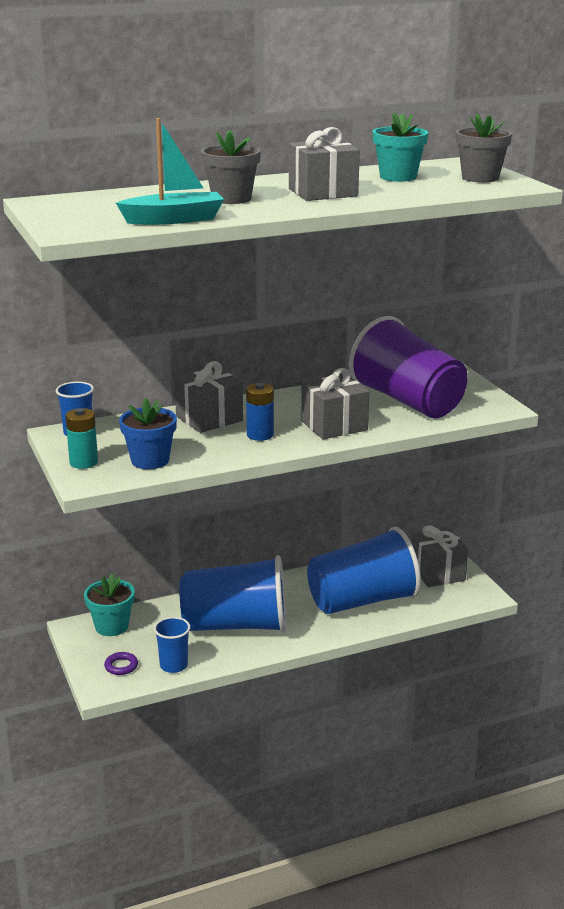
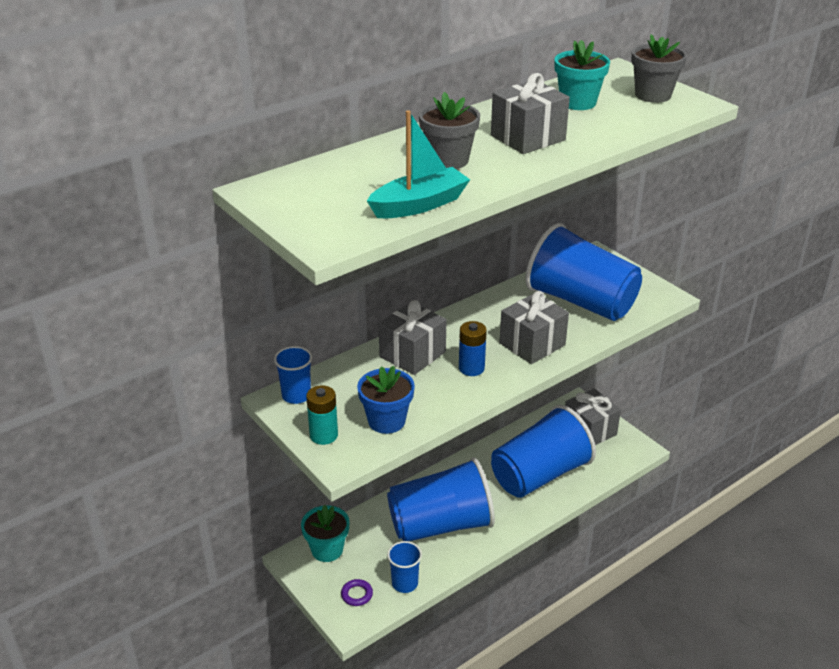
camera: 15 degrees left, 10 degrees up
(407, 401) = (580, 301): purple cup -> blue cup

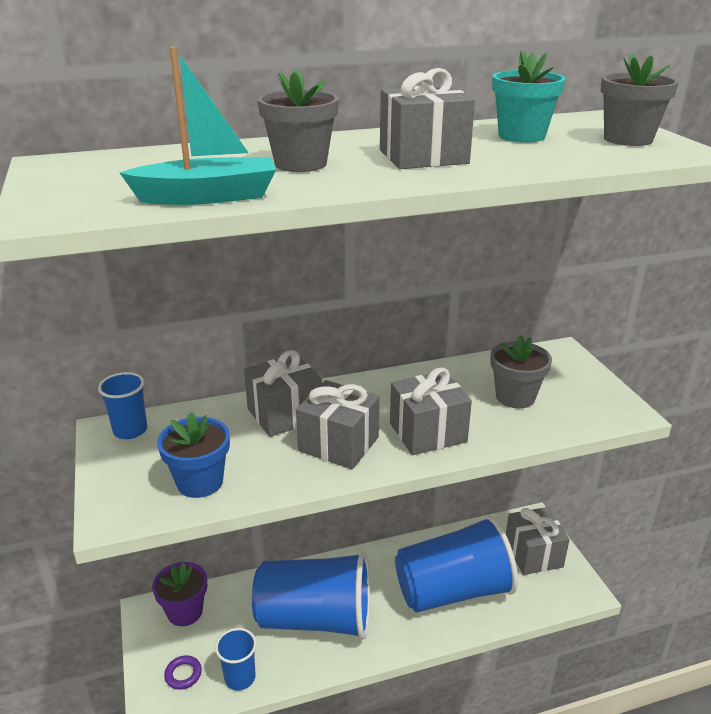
camera: 20 degrees right, 5 degrees down
(323, 435) = (120, 481): turquoise battery -> none
(327, 550) = (185, 611): turquoise flower pot -> purple flower pot
(471, 368) = (338, 444): blue battery -> grey gift
(580, 301) = (515, 397): blue cup -> grey flower pot

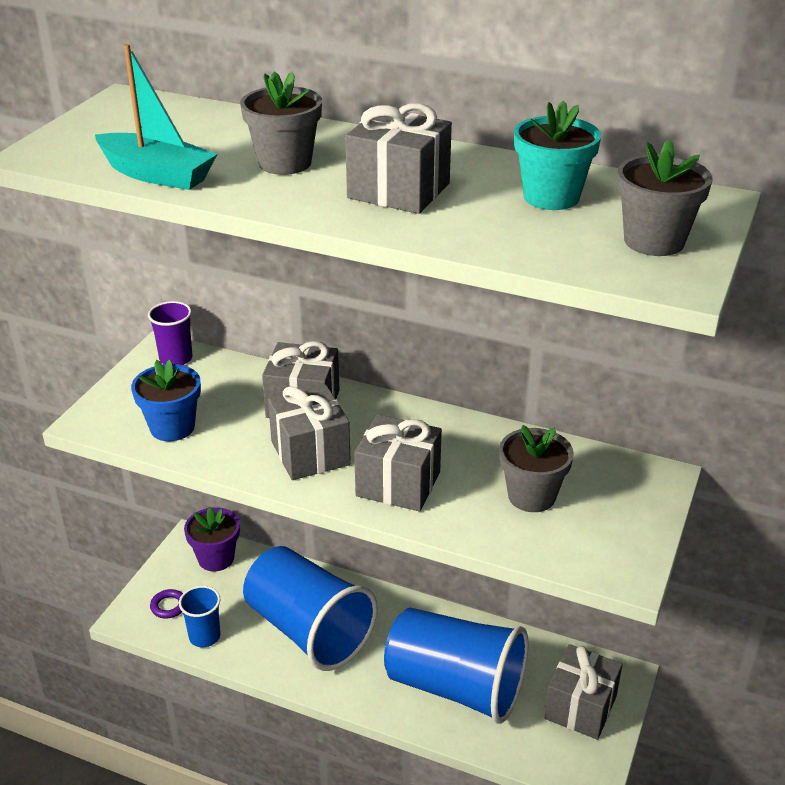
camera: 40 degrees right, 5 degrees up
(130, 430) = (176, 359): blue cup -> purple cup

